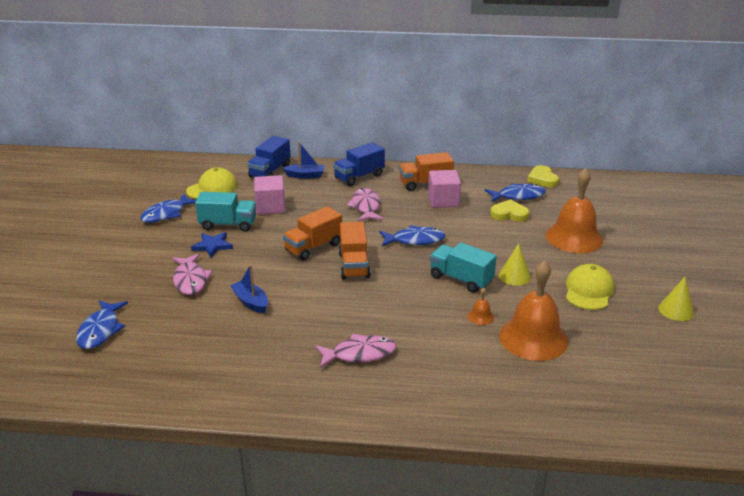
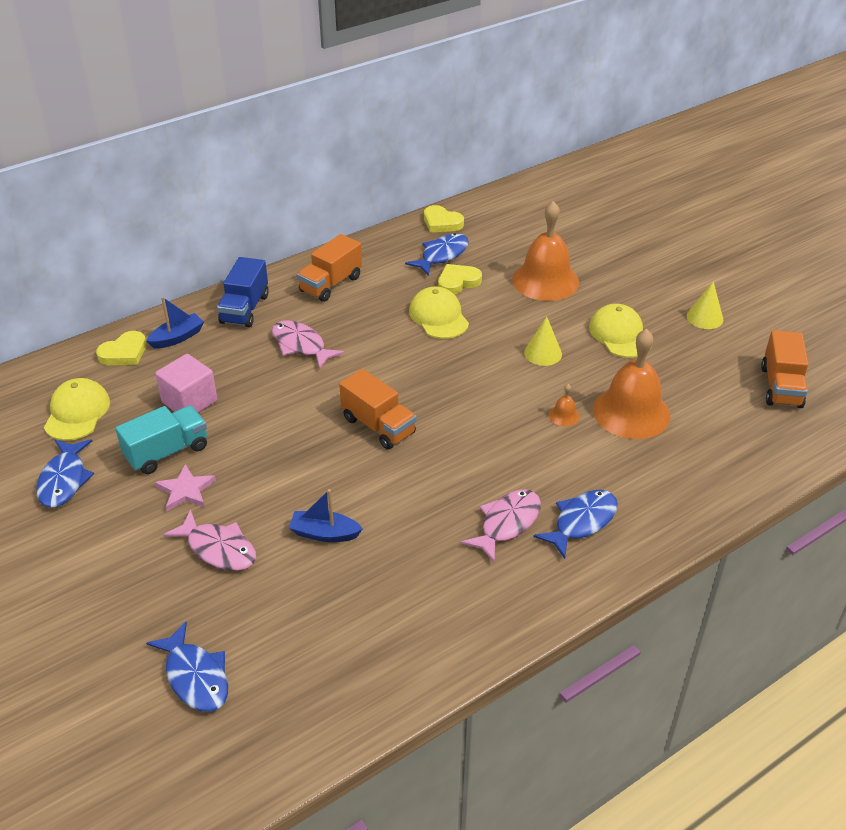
camera: 40 degrees left, 10 degrees up
(212, 246) = (186, 490): blue star -> pink star
(270, 171) = (124, 353): blue truck -> yellow heart
(313, 247) = (307, 427): orange truck -> orange truck (781, 387)
(415, 240) = (403, 361): blue fish -> blue fish (581, 522)
(443, 201) = (375, 297): pink cube -> none
(461, 279) = (500, 384): turquoise truck -> none
(470, 227) = (438, 317): none -> yellow cap

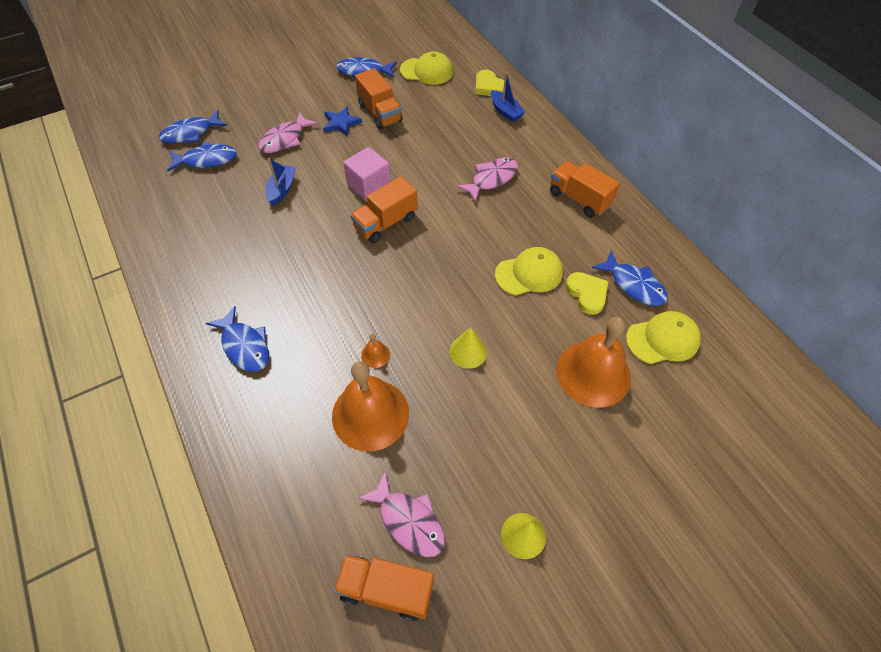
camera: 95 degrees right, 15 degrees up
(167, 452) = (380, 113): turquoise truck -> orange truck
(186, 490) = (341, 123): pink star -> blue star
(189, 402) = (430, 121): pink cube -> pink cube (369, 186)
(245, 309) = (541, 146): blue truck -> none
(262, 637) = (207, 160): none -> blue fish
(441, 222) = (697, 290): yellow heart -> none
(507, 523) = (259, 294): pink fish -> pink fish (408, 521)
(620, 334) = (494, 430): yellow cap -> yellow cap (662, 339)

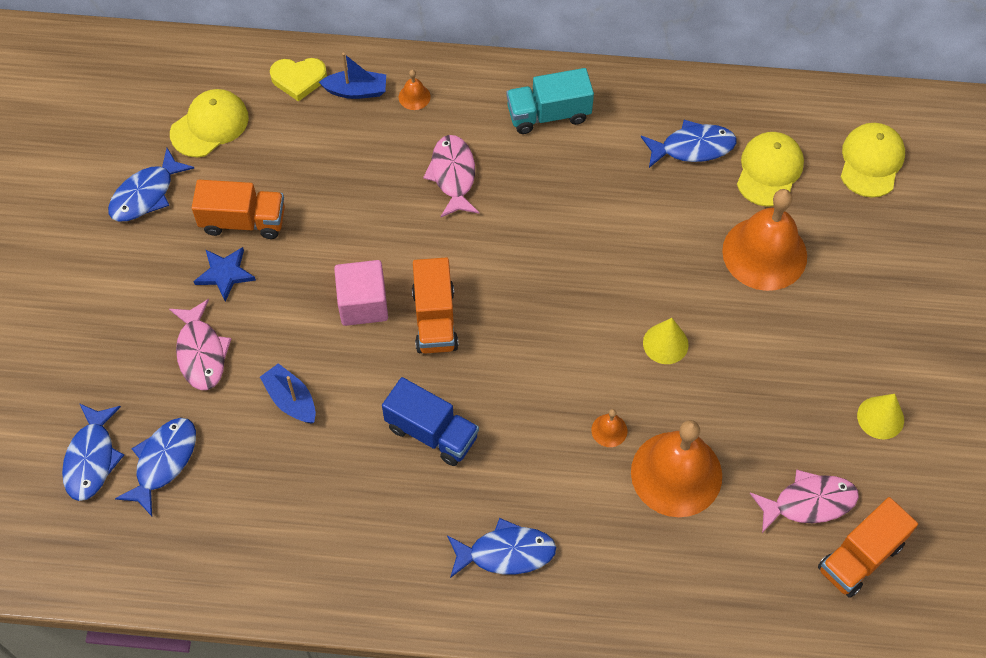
camera: 55 degrees left, 5 degrees up
(306, 262) = (431, 432): none -> blue truck
(527, 135) = (414, 96): none -> orange bell
(529, 273) = (611, 227): yellow cap -> yellow cap (871, 161)
(579, 199) = (548, 114): orange truck -> turquoise truck
(587, 294) = (673, 194): yellow heart -> none

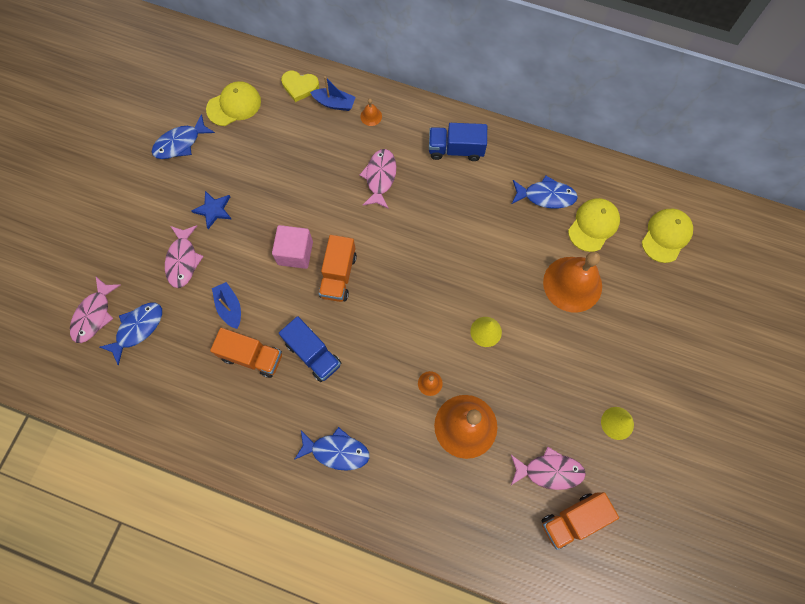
camera: 15 degrees right, 10 degrees up
(92, 458) = (94, 315): blue fish -> pink fish
(243, 221) = (236, 176): orange truck -> orange truck (252, 356)
(548, 114) = (456, 149): turquoise truck -> blue truck

